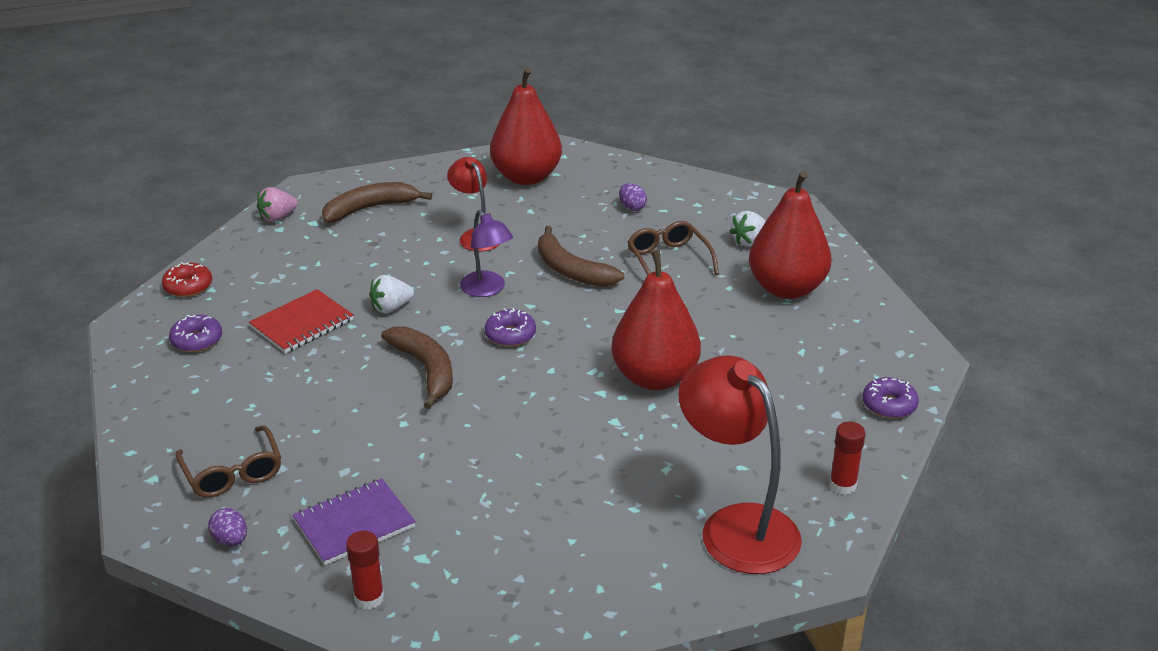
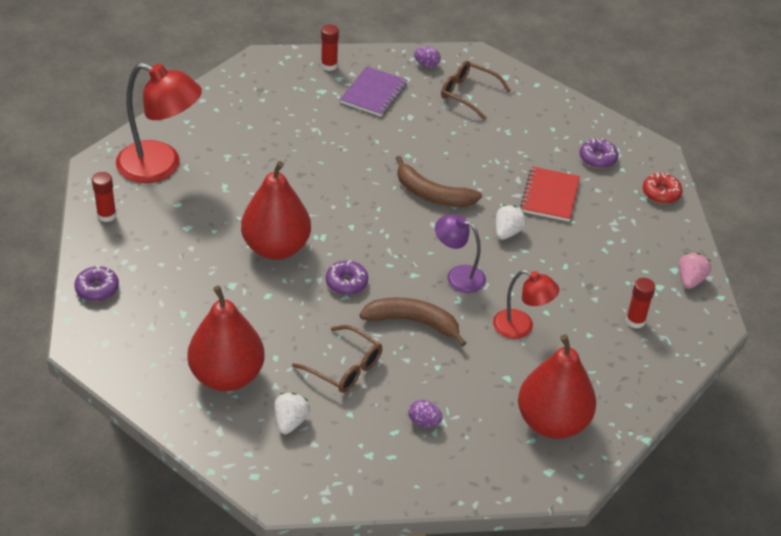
camera: 145 degrees right, 10 degrees up
(370, 209) = (635, 321): brown banana -> red glue stick
(510, 335) = (403, 243): purple donut -> purple donut (346, 283)

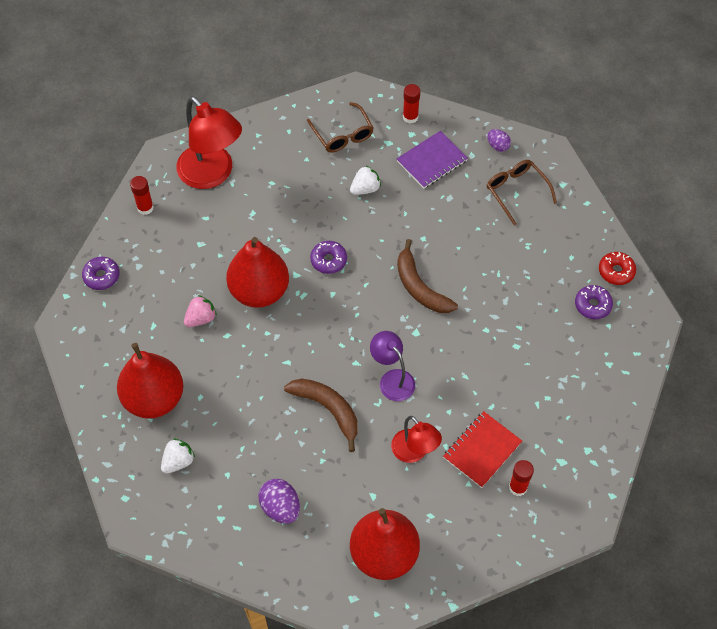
camera: 30 degrees right, 15 degrees up
(344, 367) = (248, 429): brown glasses -> brown glasses (342, 134)
(346, 283) = (296, 348): purple donut -> purple donut (328, 260)
(424, 422) = (280, 507): purple egg -> purple egg, size x1.60
(507, 232) = (462, 352): white strawberry -> white strawberry (365, 189)
(550, 196) = (523, 328): red notebook -> red notebook (482, 450)
(661, 193) = (628, 365): red donut -> red donut (616, 271)
(690, 280) = (595, 466): pink strawberry -> pink strawberry (201, 318)

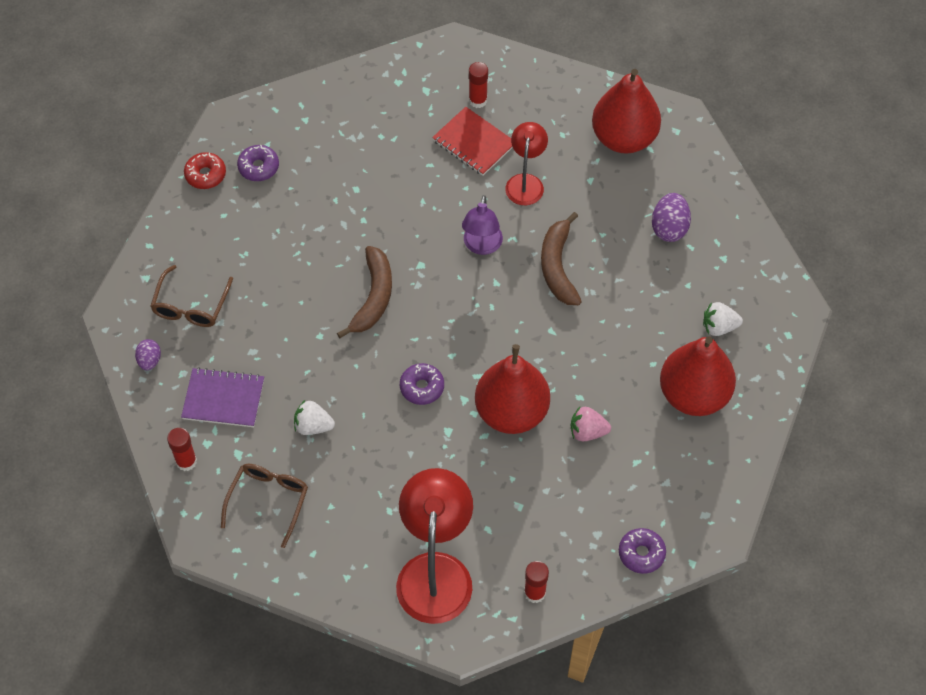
camera: 135 degrees left, 0 degrees up
(482, 450) = (474, 143): red notebook -> red notebook turned 45 degrees clockwise

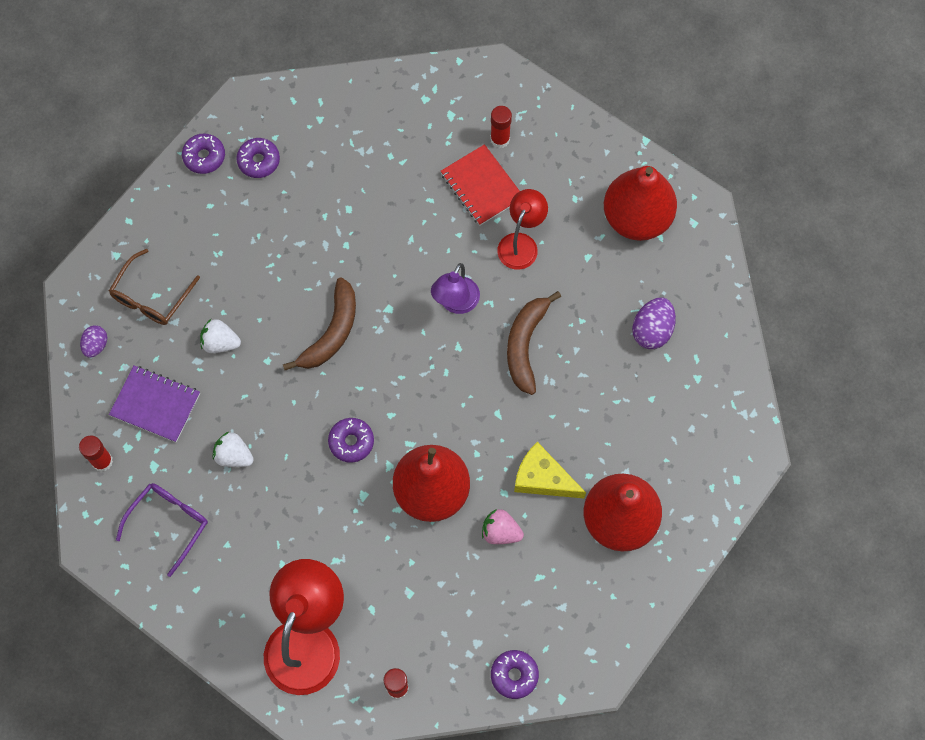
camera: 15 degrees right, 10 degrees up
(205, 175) = (204, 157): red donut -> purple donut
(268, 501) = (169, 523): brown glasses -> purple glasses
(611, 376) = (543, 478): none -> yellow cheese
(719, 327) = (668, 453): white strawberry -> white strawberry (220, 343)

